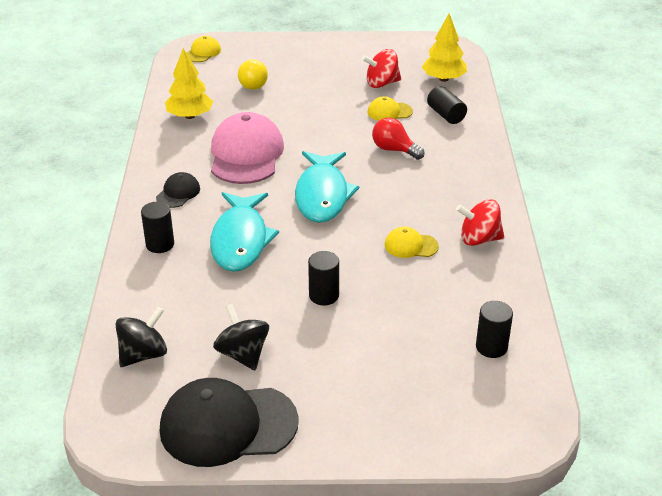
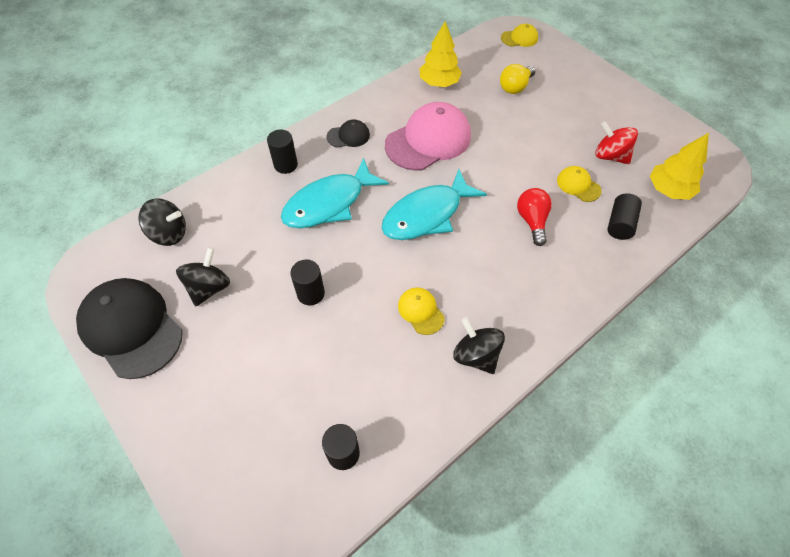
camera: 50 degrees right, 20 degrees up
(479, 239) = (475, 355): red spinning top -> black spinning top

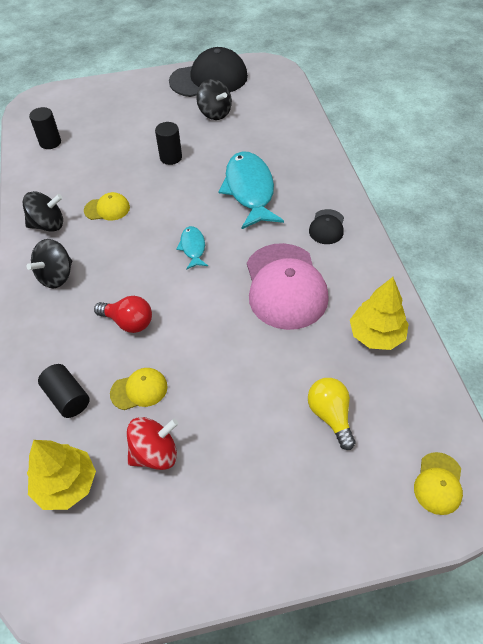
camera: 120 degrees right, 5 degrees down
(169, 233) = (277, 103): black spinning top -> black spinning top (56, 276)
(285, 165) = (312, 176): black cylinder -> none
(427, 215) = (193, 247): turquoise fish -> turquoise fish, size x0.49

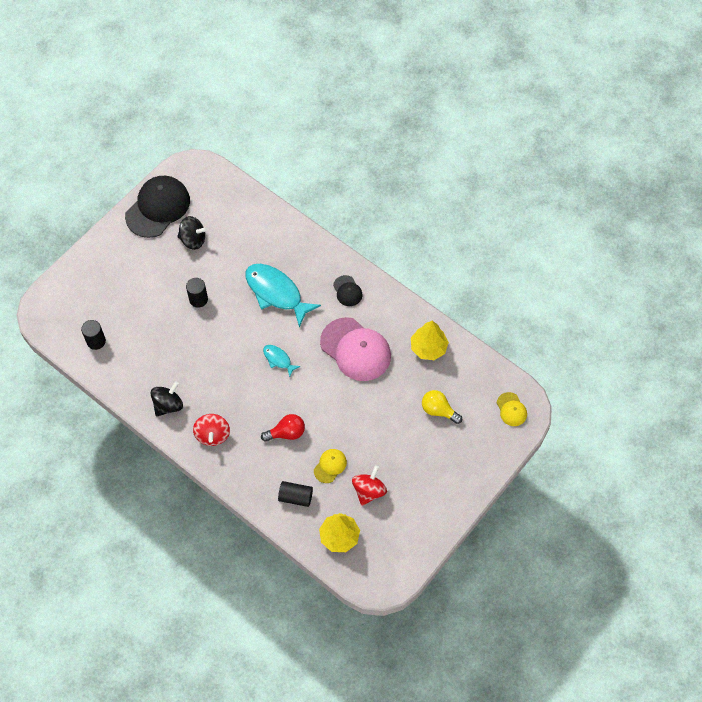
camera: 40 degrees left, 10 degrees up
(56, 276) = (212, 435): black spinning top -> red spinning top
(107, 209) = (195, 368): yellow cap -> none

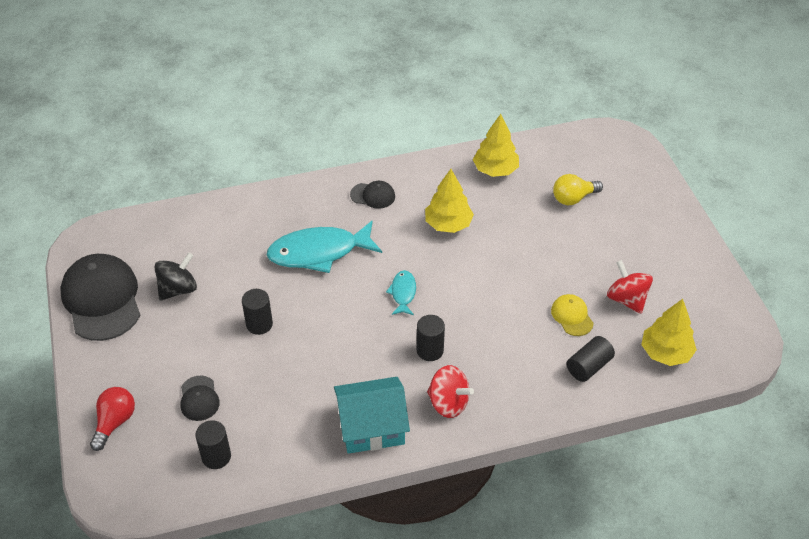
camera: 55 degrees left, 15 degrees down
(126, 306) = (199, 398): none -> black cap
(168, 405) = (371, 427): black spinning top -> turquoise house
(244, 401) = (430, 350): none -> black cylinder
(278, 359) = (403, 293): turquoise fish -> turquoise fish turned 105 degrees clockwise
(286, 433) = (501, 333): red light bulb -> red light bulb (115, 422)
(355, 349) = (448, 224): pink cap -> yellow tree
(511, 409) = (614, 148): yellow cap -> none

